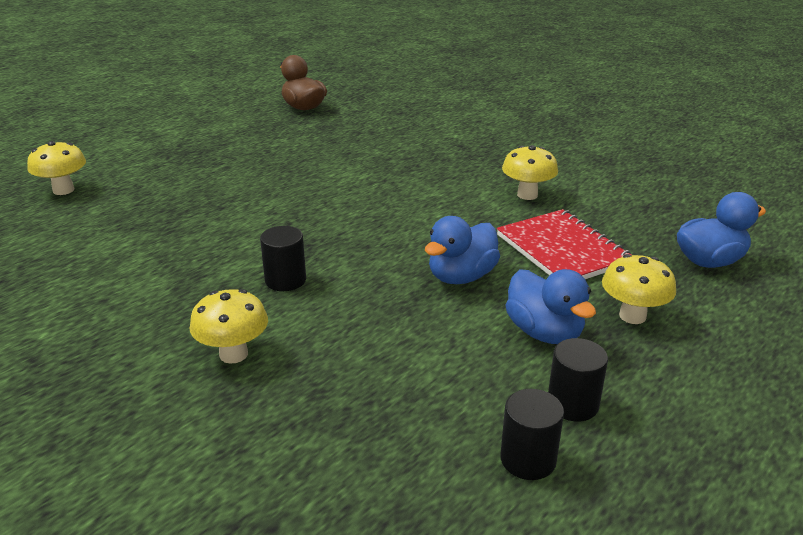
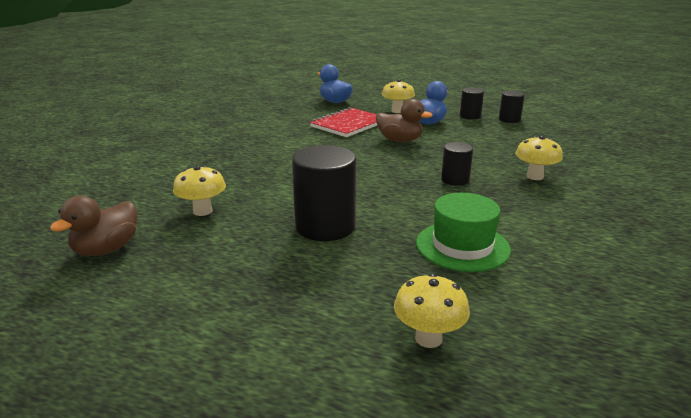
camera: 110 degrees left, 5 degrees down
(143, 236) = (462, 246): none -> green hat
(253, 181) = (325, 226): none -> black cylinder
(461, 277) = (400, 140): blue duck -> brown duck
(527, 195) = (285, 136): yellow mushroom -> yellow mushroom (202, 211)

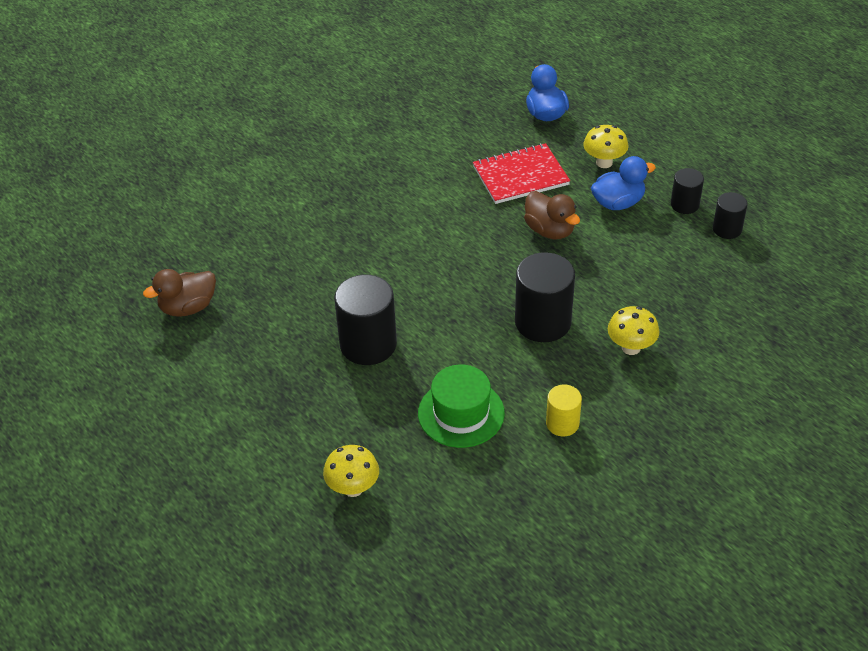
camera: 30 degrees right, 20 degrees up
(202, 211) = (281, 284): yellow mushroom -> none
(455, 180) = (543, 322): black cylinder -> black cylinder, size x1.81
(552, 228) = (562, 423): none -> yellow cylinder

